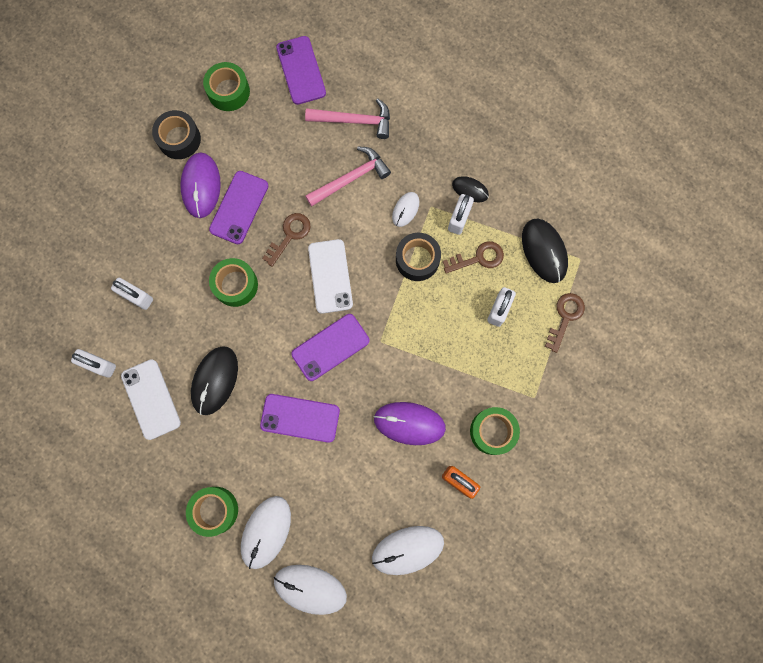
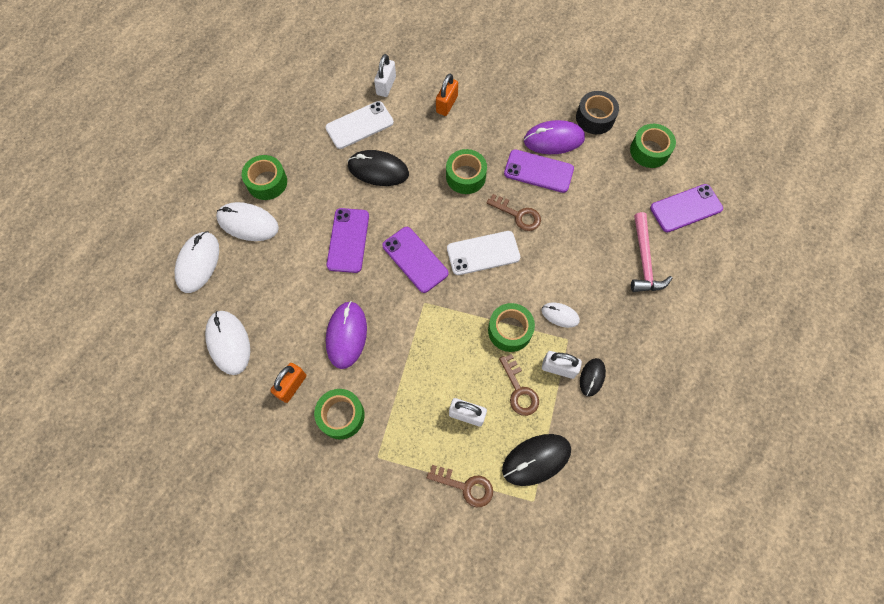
camera: 85 degrees right, 10 degrees down
(137, 297) = (447, 104): white padlock -> orange padlock
(351, 178) = (583, 262): pink hammer -> none
(417, 259) = (510, 330): black tape -> green tape

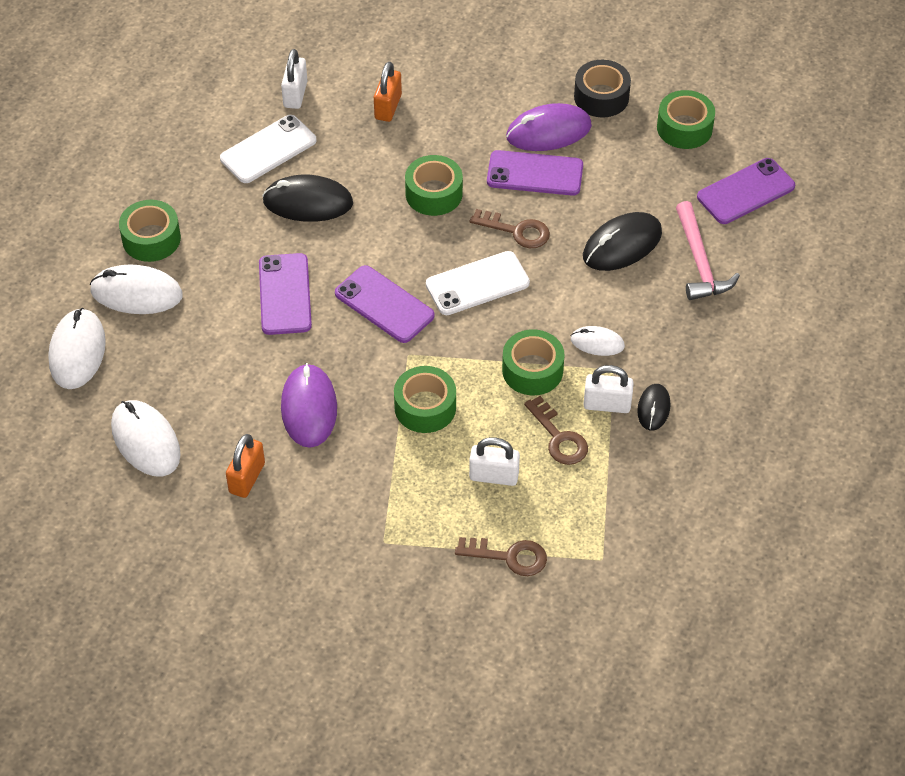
camera: 10 degrees left, 15 degrees down
(341, 416) = (323, 502): green tape -> green tape (425, 407)
(536, 459) = (597, 512): black mouse -> black mouse (622, 245)

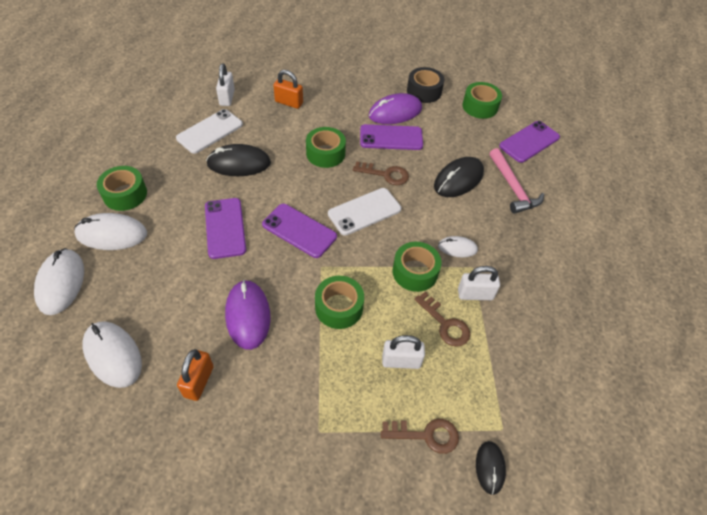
camera: 10 degrees left, 0 degrees up
(388, 107) = (289, 102): orange padlock -> orange padlock turned 75 degrees counterclockwise
(653, 408) = (510, 295): black mouse -> black mouse (490, 467)

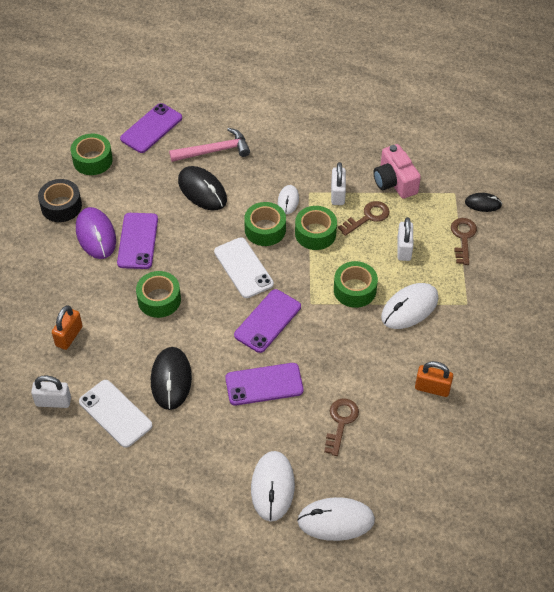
camera: 85 degrees left, 0 degrees up
(113, 355) = (412, 458): white mouse -> white mouse (409, 308)
(125, 194) = (215, 485): green tape -> green tape (265, 229)
(248, 315) = (366, 357): purple mouse -> none
(385, 174) = (193, 248): brown key -> brown key (341, 422)
(506, 355) = (394, 182): none -> pink camera
(529, 142) = (151, 128): purple phone -> purple phone turned 75 degrees clockwise

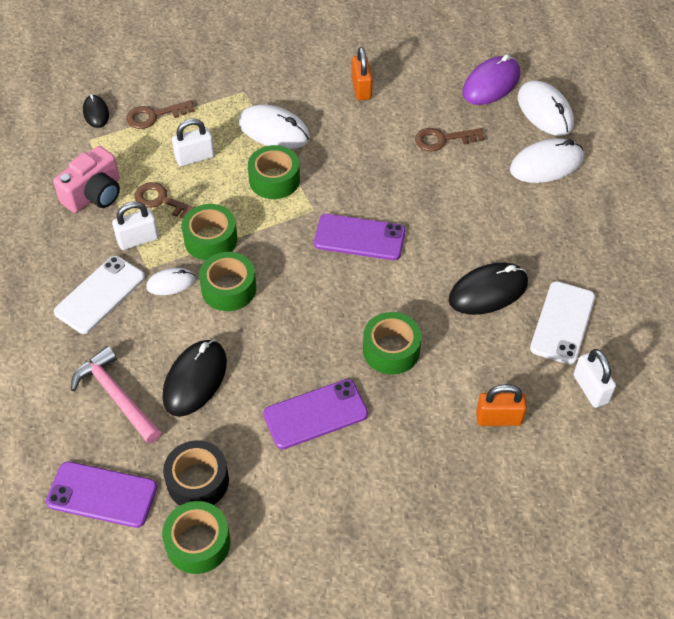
camera: 115 degrees left, 0 degrees up
(61, 206) = (304, 539): black tape -> black tape (198, 481)
(96, 235) = (331, 468): purple mouse -> purple mouse (491, 84)
(243, 268) = (298, 287): white phone -> white phone (100, 295)
(264, 384) = (440, 211): purple phone -> none

